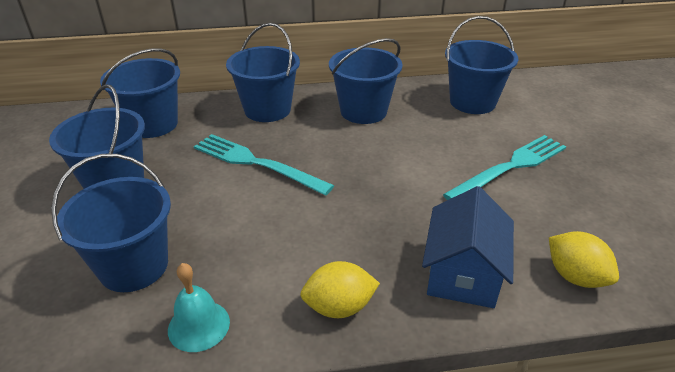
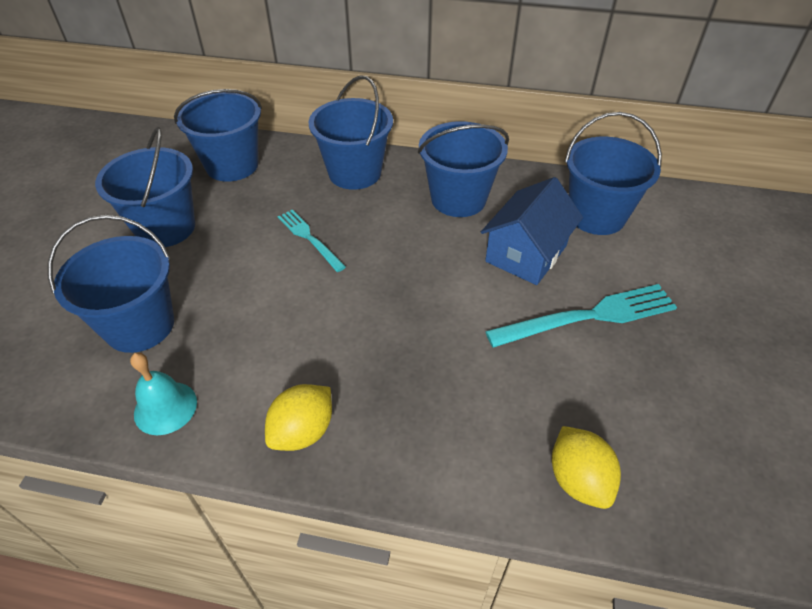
camera: 20 degrees right, 10 degrees up
(256, 163) = (309, 238): turquoise fork -> turquoise fork, size x0.60
(339, 307) = (303, 431): yellow lemon -> yellow lemon turned 60 degrees counterclockwise
(463, 273) = (452, 434): blue house -> blue house (526, 253)

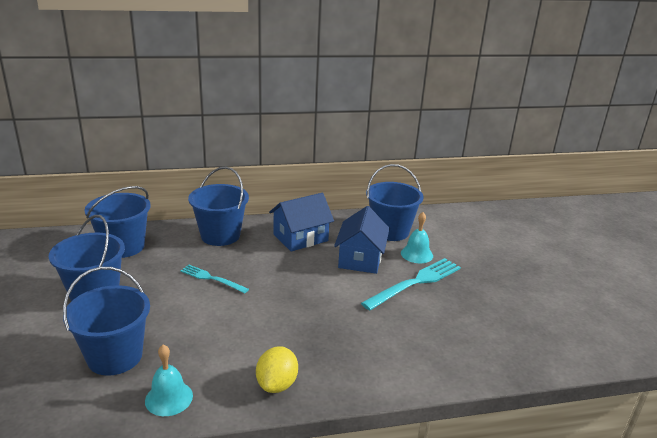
camera: 25 degrees left, 20 degrees down
(458, 199) = (300, 238): blue bucket -> blue house
(578, 480) = (455, 362): yellow lemon -> none
(617, 266) = (416, 254): none -> turquoise bell

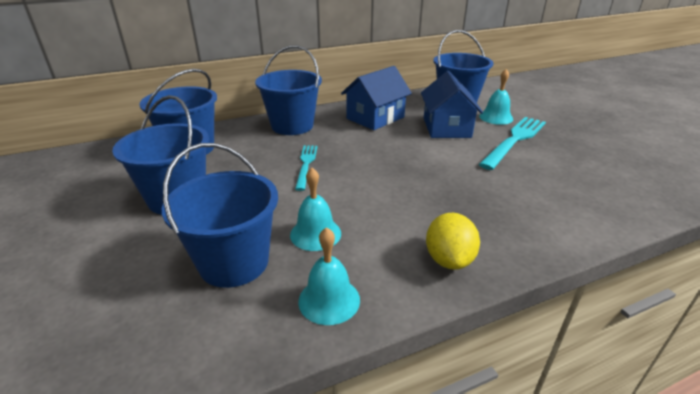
camera: 10 degrees left, 5 degrees up
(186, 344) = (315, 234): none -> turquoise bell
(212, 278) = (306, 164): turquoise fork -> turquoise fork turned 75 degrees clockwise

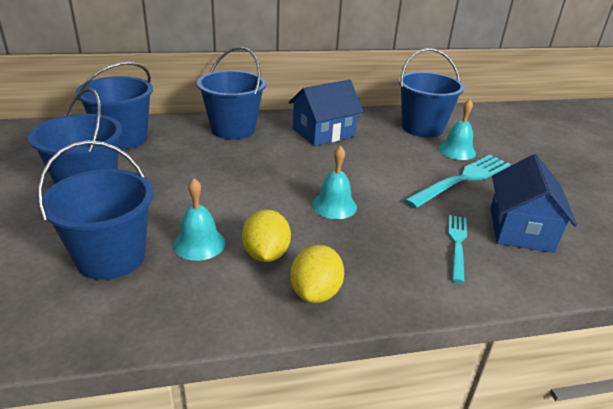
camera: 10 degrees right, 0 degrees up
(306, 164) = (226, 172): turquoise fork -> turquoise fork (457, 244)
(329, 300) = (179, 308): turquoise bell -> turquoise bell (334, 206)
(384, 232) = (266, 254): none -> yellow lemon
(446, 127) = (394, 154): blue house -> blue house (520, 229)

